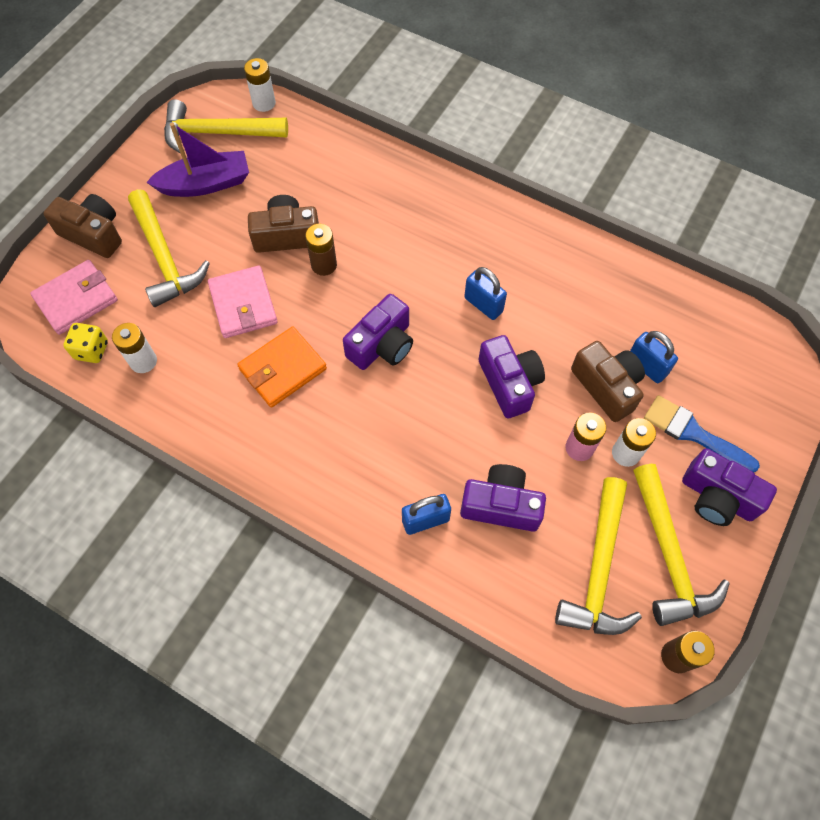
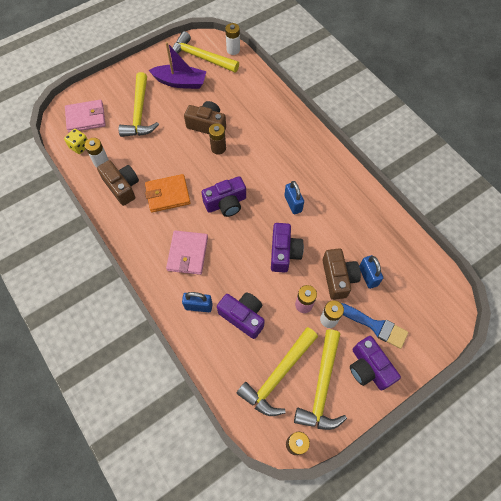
camera: 25 degrees right, 0 degrees up
(93, 234) = (111, 88): brown camera -> brown camera (122, 187)
(243, 304) = (166, 153): pink wallet -> pink wallet (187, 253)
(693, 433) = (375, 325): blue brush -> blue brush turned 150 degrees clockwise

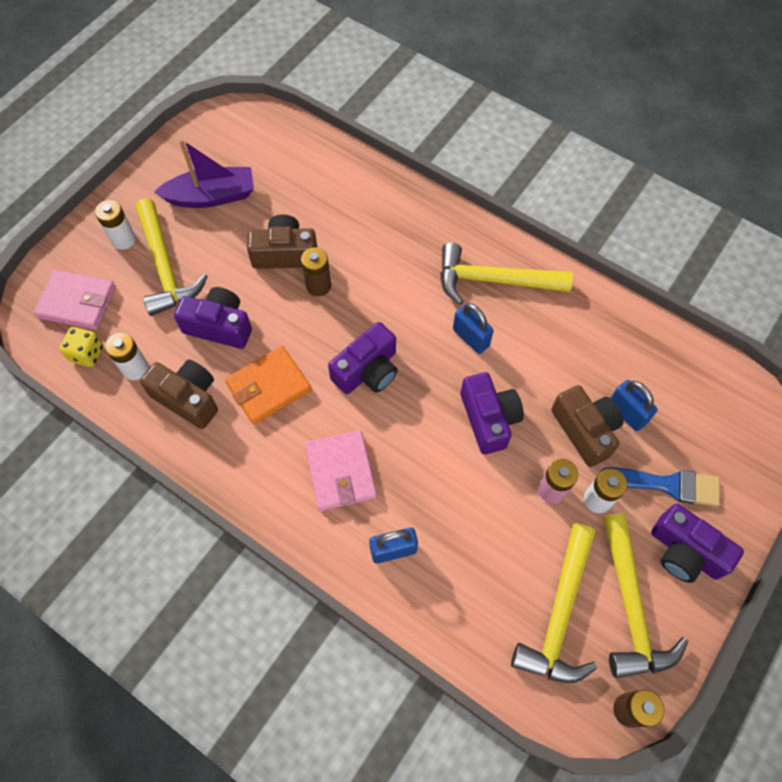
camera: 20 degrees left, 0 degrees up
(86, 118) = (77, 302): pink wallet -> pink wallet turned 45 degrees clockwise
(200, 57) = (228, 146): yellow hammer -> yellow hammer (493, 280)
(233, 50) = (275, 119): white battery -> white battery (123, 239)
(243, 316) = (469, 541): purple camera -> purple camera (219, 326)

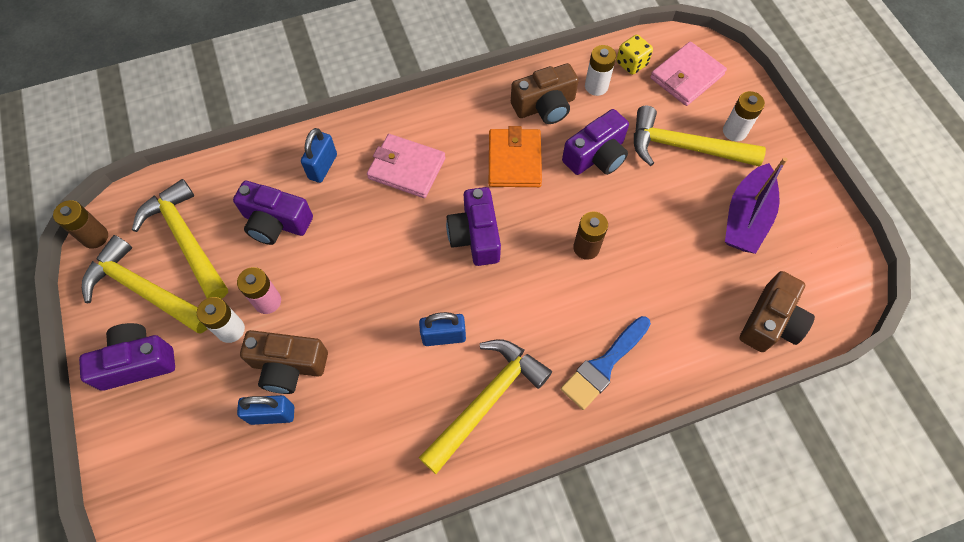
camera: 125 degrees right, 0 degrees up
(285, 254) = (639, 241): brown camera -> brown camera (770, 322)
(489, 419) = (361, 297): purple camera -> purple camera (276, 222)
(667, 485) = (191, 395): blue brush -> blue brush (604, 365)

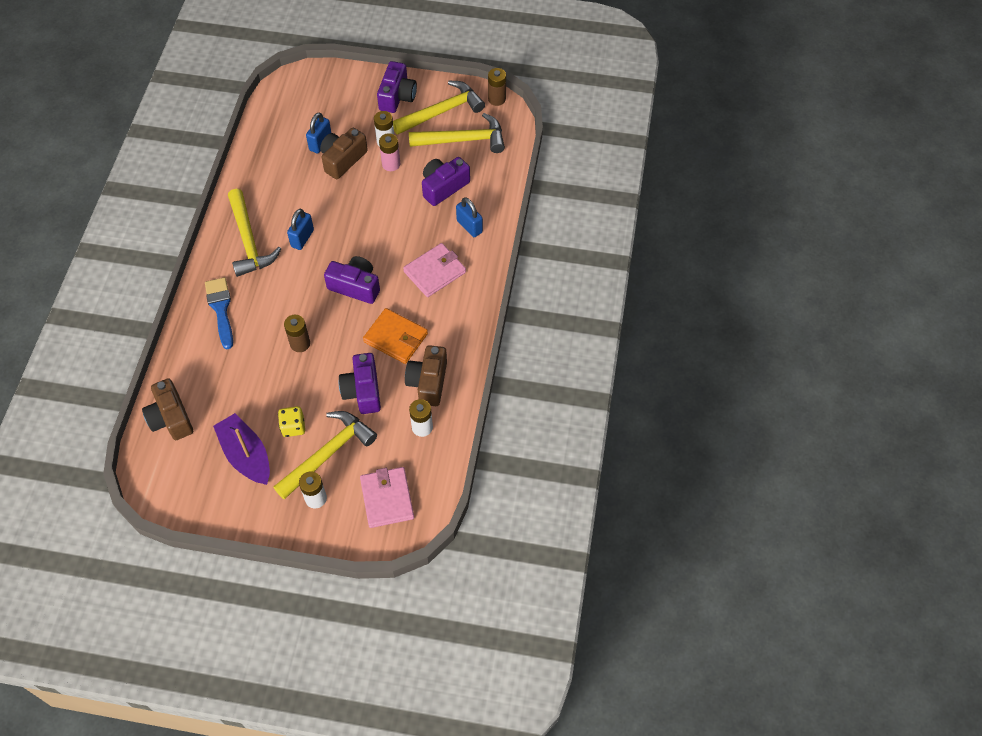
camera: 120 degrees right, 5 degrees down
(631, 64) = (426, 466): yellow dice -> yellow dice (293, 427)

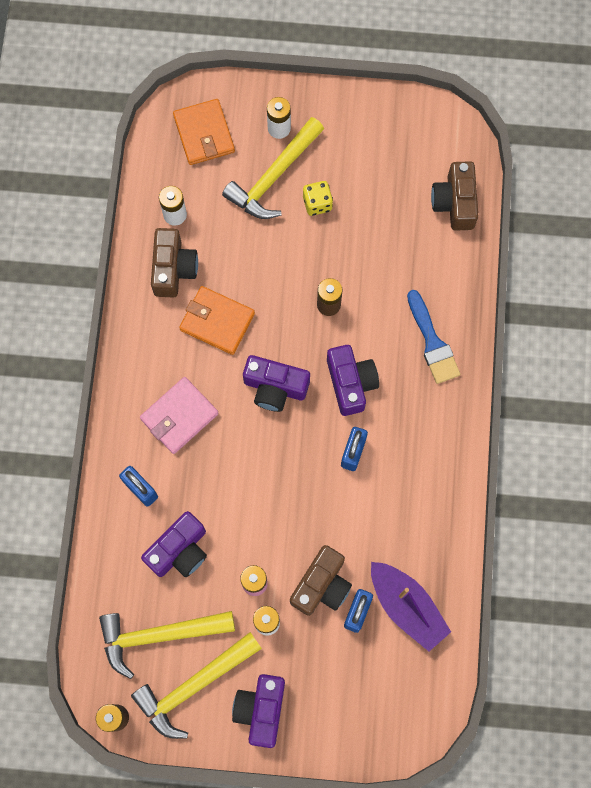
camera: 175 degrees right, 15 degrees up
(171, 418) = (454, 203): brown camera -> brown camera turned 150 degrees counterclockwise
(246, 455) = (362, 168): purple boat -> purple boat (406, 606)
(249, 241) = (420, 442): yellow hammer -> none
(363, 391) = (246, 252): purple camera -> purple camera (351, 383)
(387, 498) = (204, 134): pink wallet -> orange wallet

